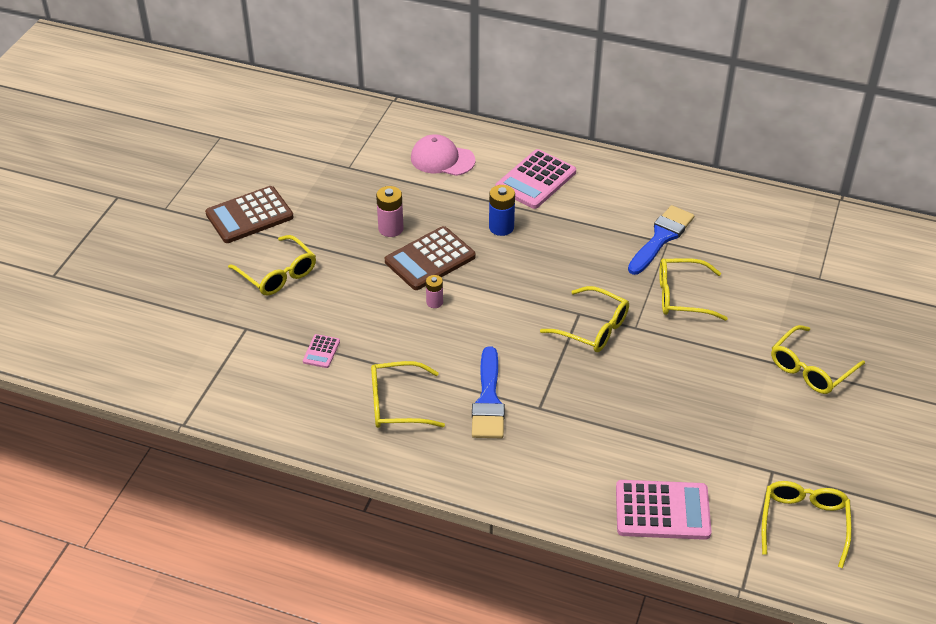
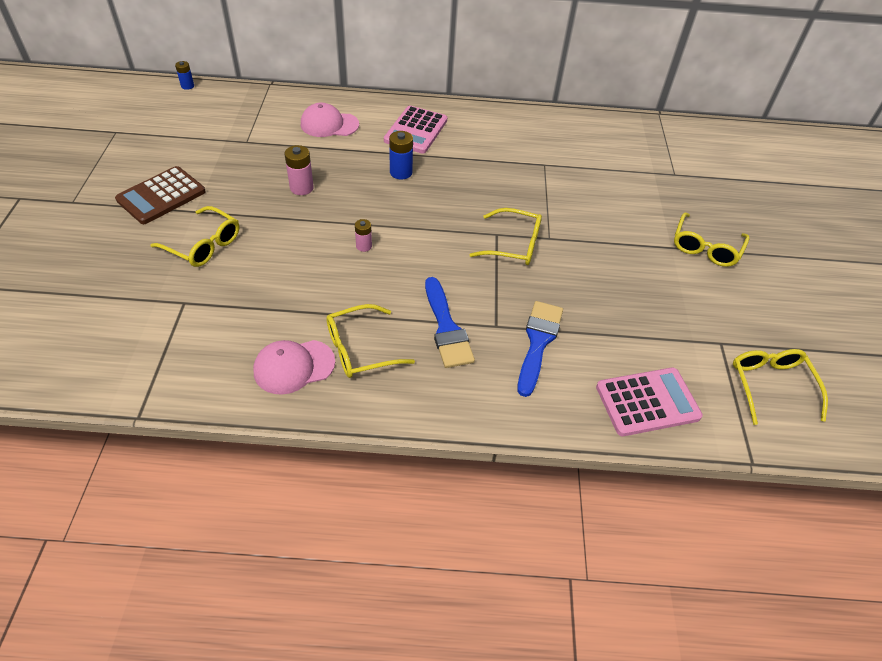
camera: 20 degrees left, 5 degrees up
(304, 92) = (187, 86): none -> blue battery
(321, 351) = (268, 311): pink calculator -> none
(330, 408) = (294, 366): none -> pink cap
(430, 259) = (346, 209): brown calculator -> none
(661, 238) = (538, 161): blue brush -> blue brush (538, 342)
(681, 296) = (575, 206): yellow glasses -> none

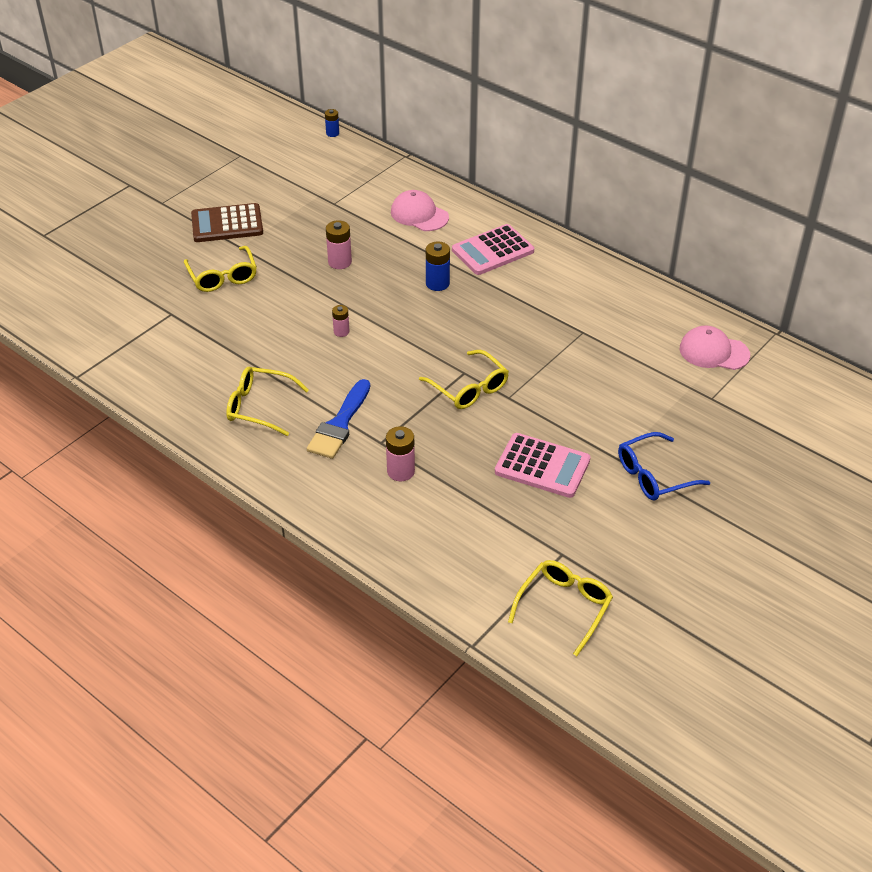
camera: 40 degrees right, 5 degrees down
(294, 366) = (202, 395): pink cap -> pink cap (713, 352)
(538, 342) = (401, 471): blue brush -> pink battery
(647, 402) = (439, 559): pink calculator -> pink calculator (542, 466)
(705, 248) = (653, 475): yellow glasses -> blue glasses

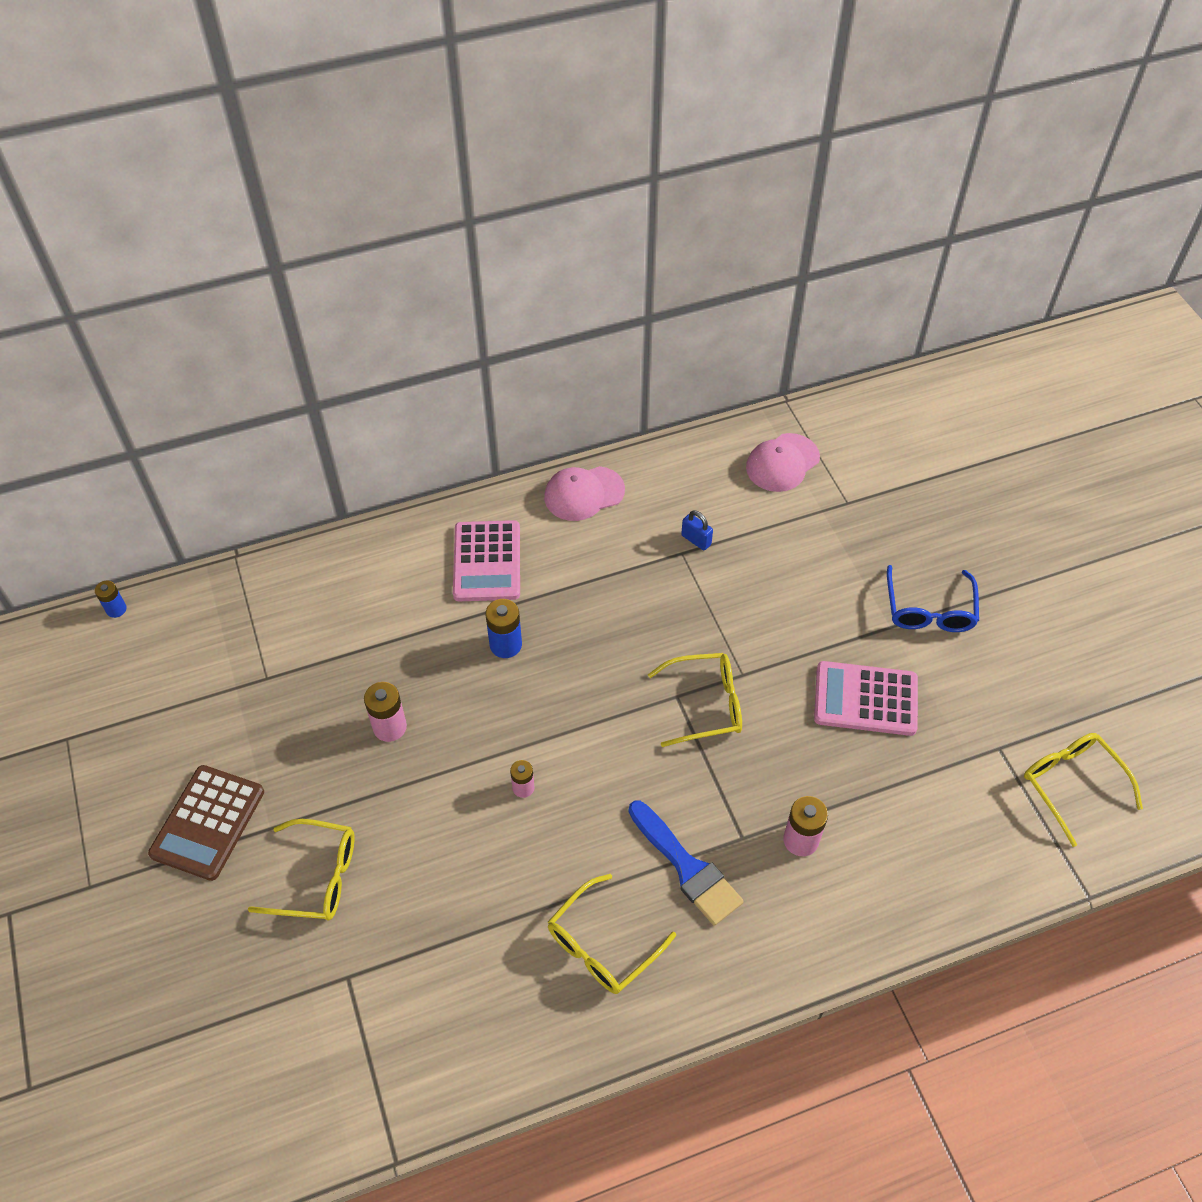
camera: 60 degrees left, 10 degrees up
(419, 214) = (363, 599): pink cap -> pink cap (583, 494)
(542, 466) = (865, 699): pink calculator -> pink calculator turned 135 degrees counterclockwise
(600, 334) = (696, 540): none -> blue padlock

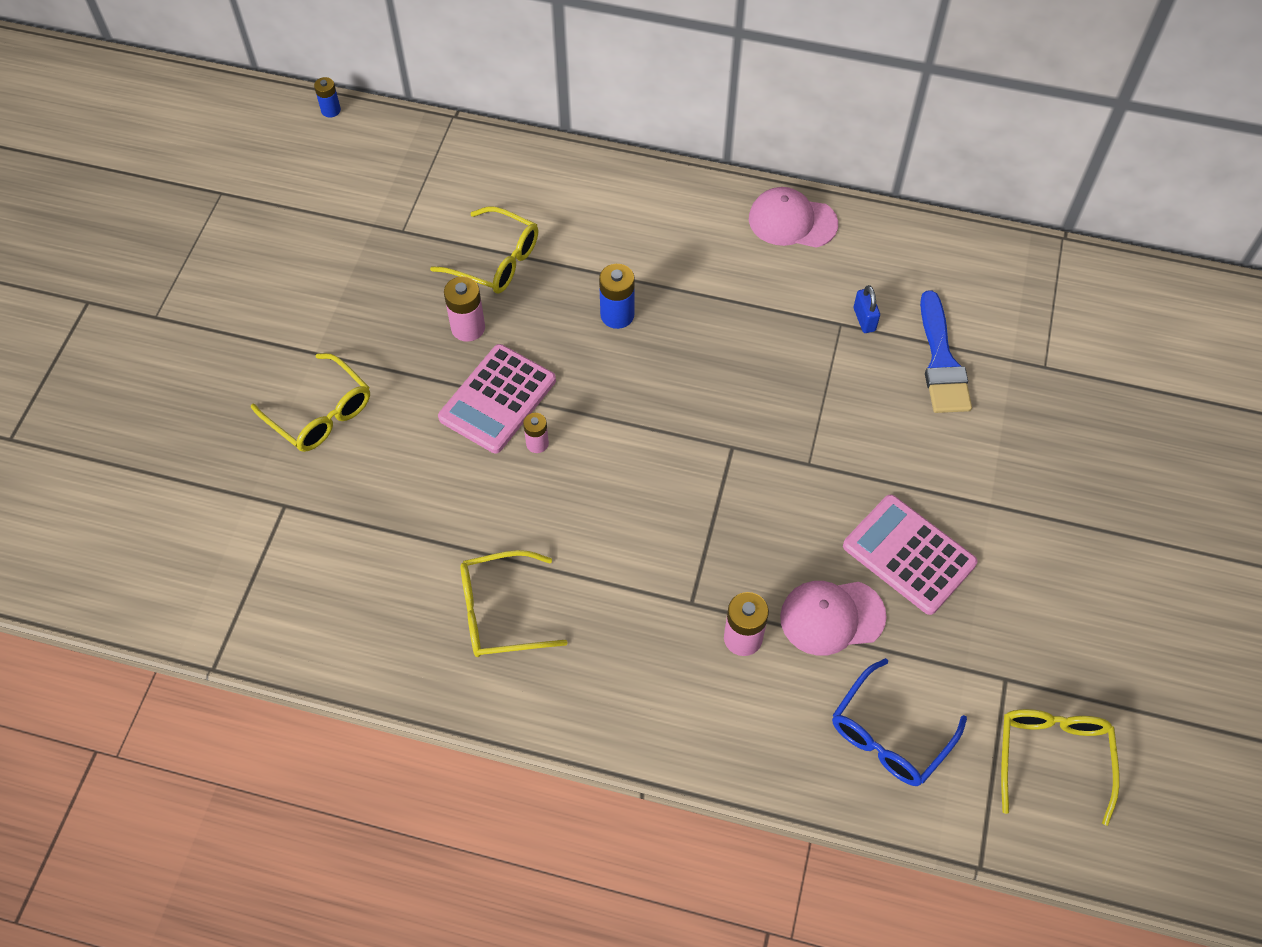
camera: 35 degrees right, 5 degrees up
(208, 823) = (273, 320): brown calculator -> none
(487, 562) = (657, 234): pink calculator -> pink calculator (497, 399)
(686, 867) = (622, 596): blue brush -> blue brush (941, 361)
(706, 704) = (753, 469): yellow glasses -> yellow glasses (496, 261)
(782, 463) = (1009, 294): pink cap -> pink cap (832, 617)
(929, 610) = (1044, 512): blue glasses -> blue glasses (889, 735)

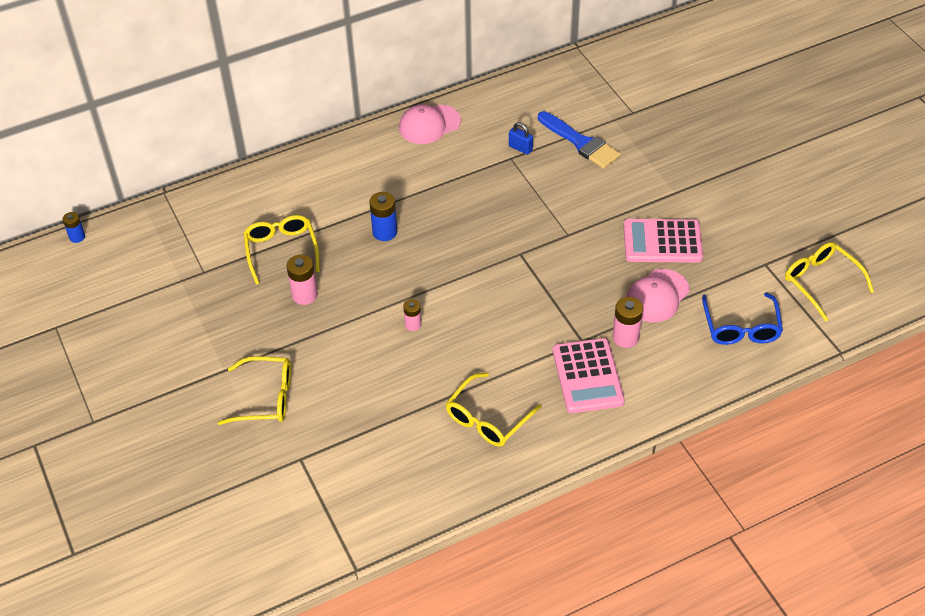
camera: 40 degrees left, 10 degrees down
(496, 261) = (281, 250): yellow glasses -> yellow glasses turned 90 degrees counterclockwise
(497, 399) = (364, 318): pink calculator -> pink calculator (587, 376)

